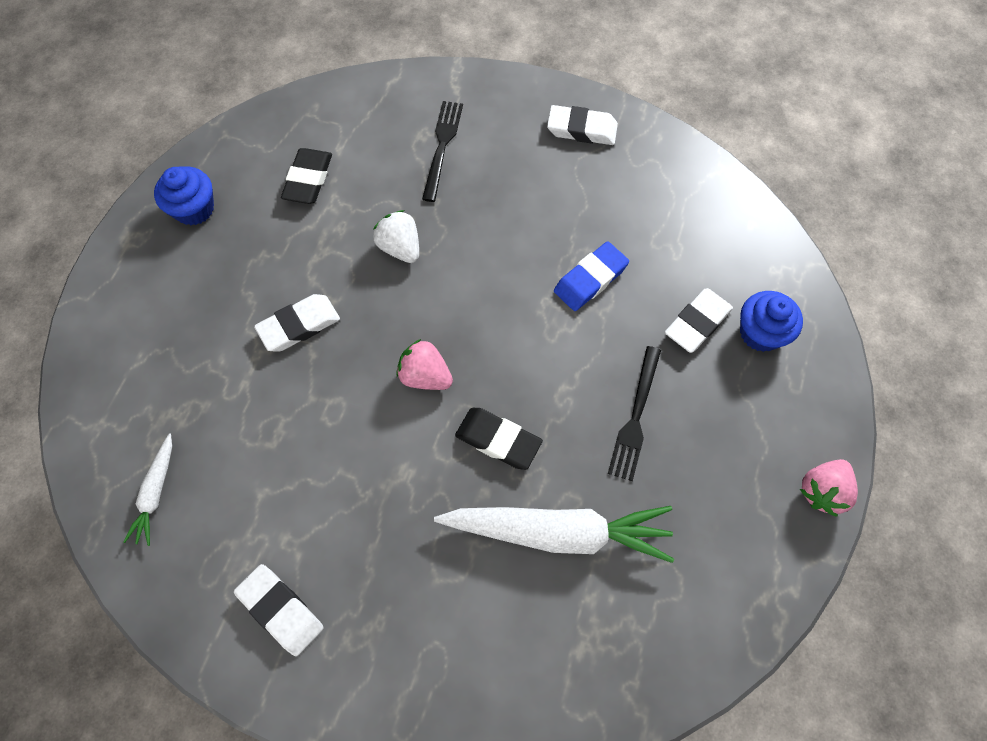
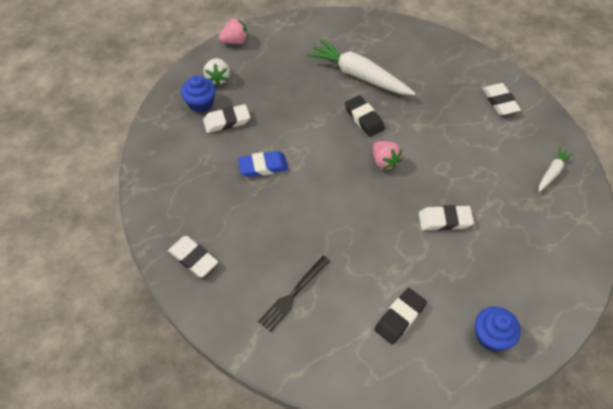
camera: 150 degrees left, 10 degrees down
(400, 247) = (361, 237): white strawberry -> white strawberry (218, 78)
(635, 418) = (292, 98): black fork -> none

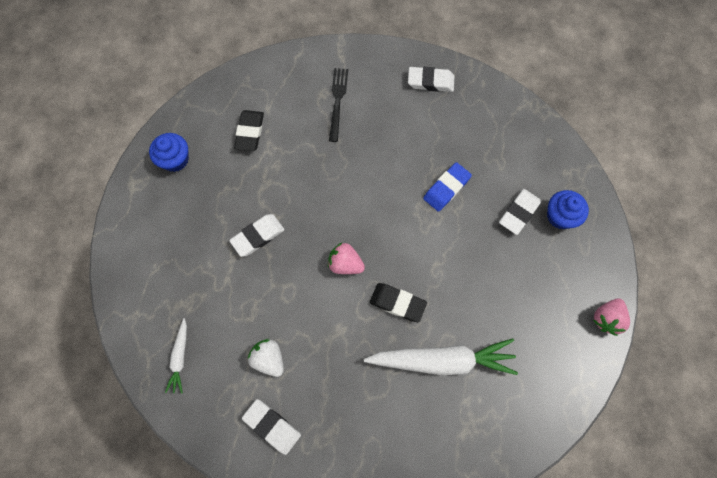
camera: 145 degrees right, 15 degrees up
(218, 78) = (574, 256): white strawberry -> white strawberry (269, 359)

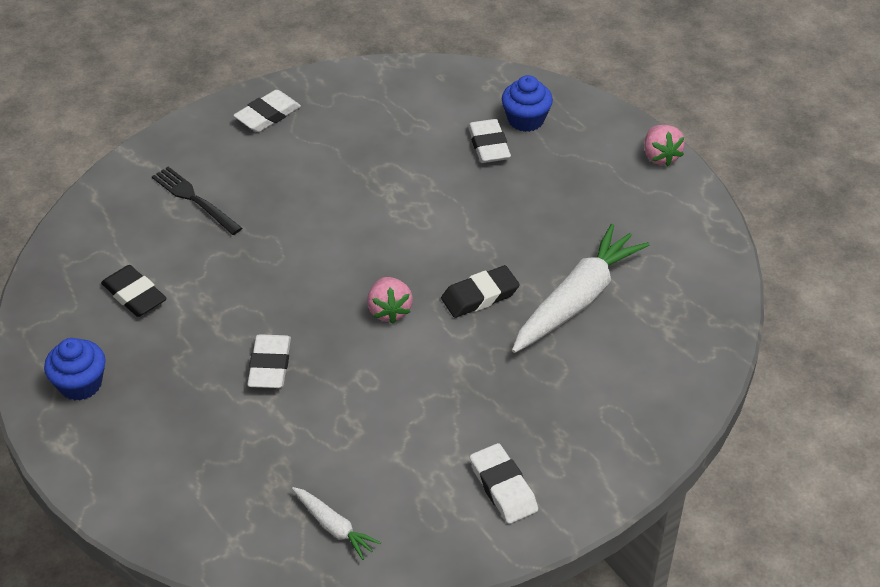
camera: 50 degrees left, 25 degrees down
(269, 359) = (424, 443): white strawberry -> none
(272, 426) = (503, 487): white eraser -> white eraser turned 75 degrees clockwise
(345, 264) = (389, 310): pink strawberry -> pink strawberry turned 75 degrees counterclockwise
(446, 188) = (400, 179): blue eraser -> none

